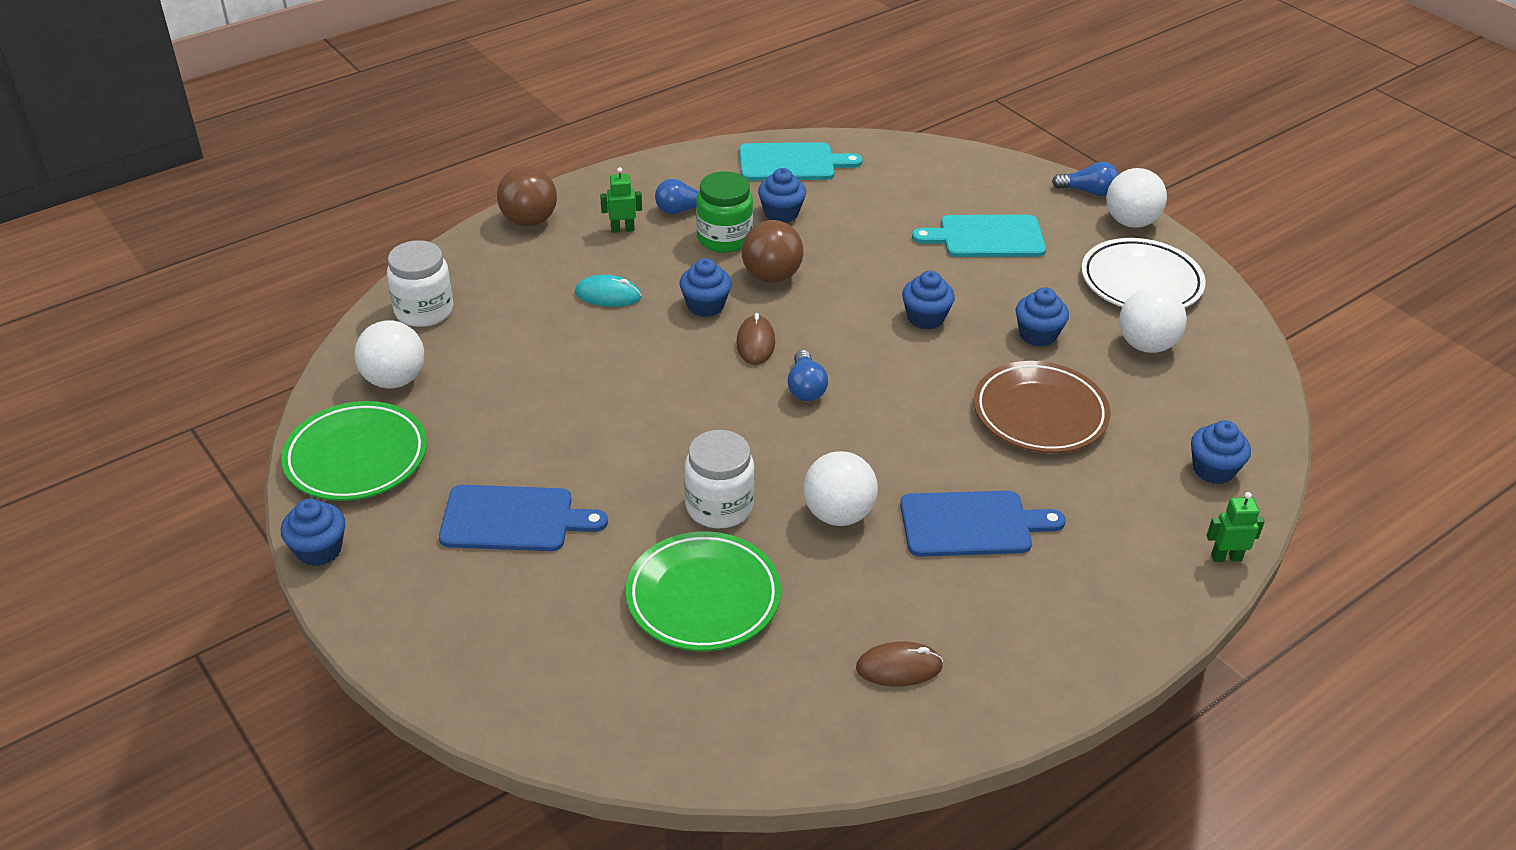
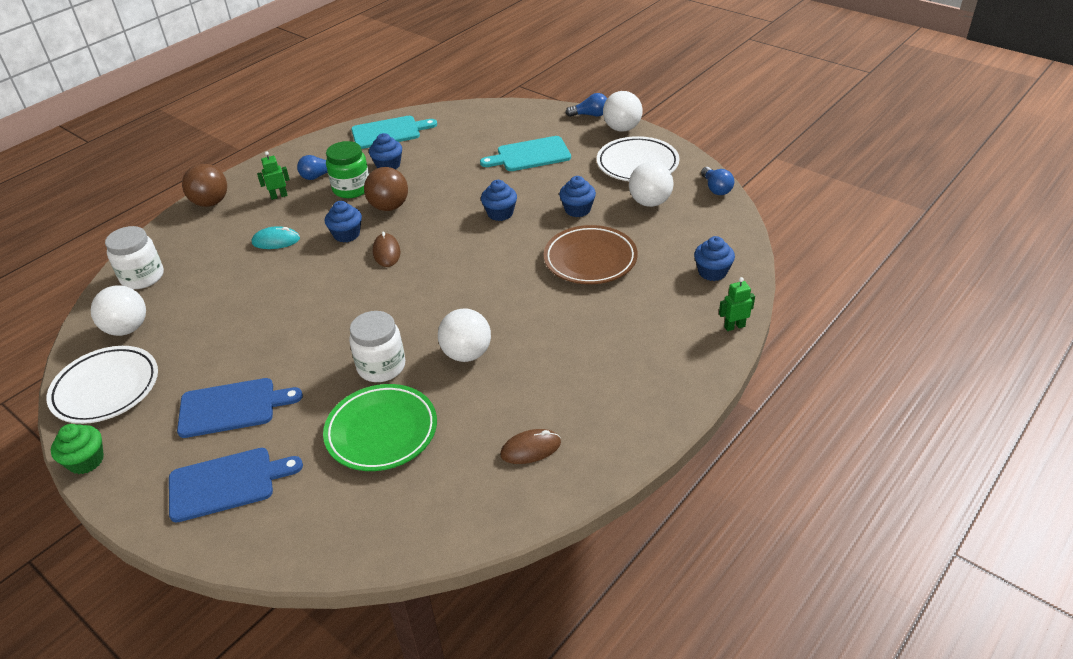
camera: 10 degrees left, 0 degrees up
(319, 550) = (86, 461): blue cupcake -> green cupcake
(356, 457) = (106, 389): green plate -> white plate
(805, 387) = (427, 274): blue light bulb -> blue light bulb (716, 188)
(972, 524) = (560, 341): blue cutting board -> blue cutting board (227, 483)

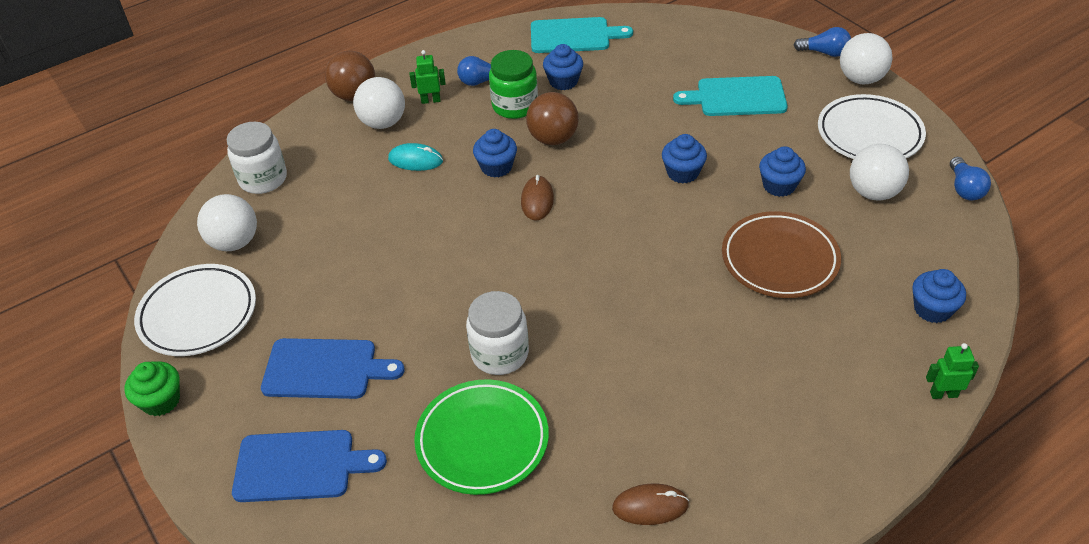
camera: 15 degrees right, 5 degrees up
(467, 354) = (602, 359): white ball -> white ball (383, 123)

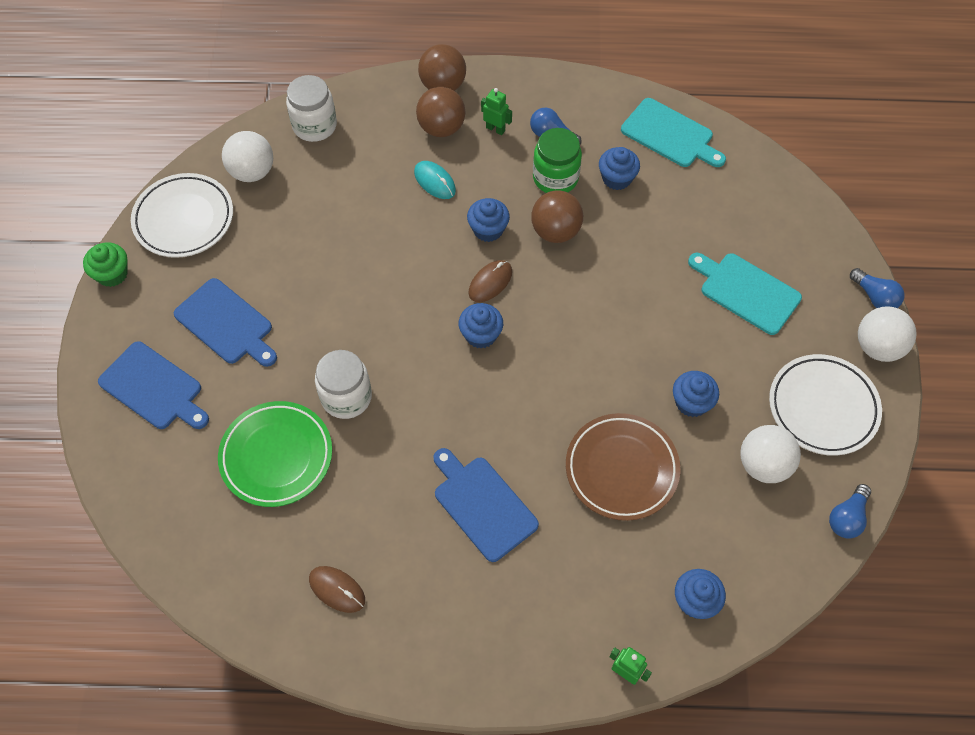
camera: 35 degrees right, 15 degrees up
(383, 123) = (441, 128): white ball -> brown ball
(682, 173) = (626, 335): blue cupcake -> blue cupcake (481, 335)
(702, 355) = (482, 504): none -> blue cutting board

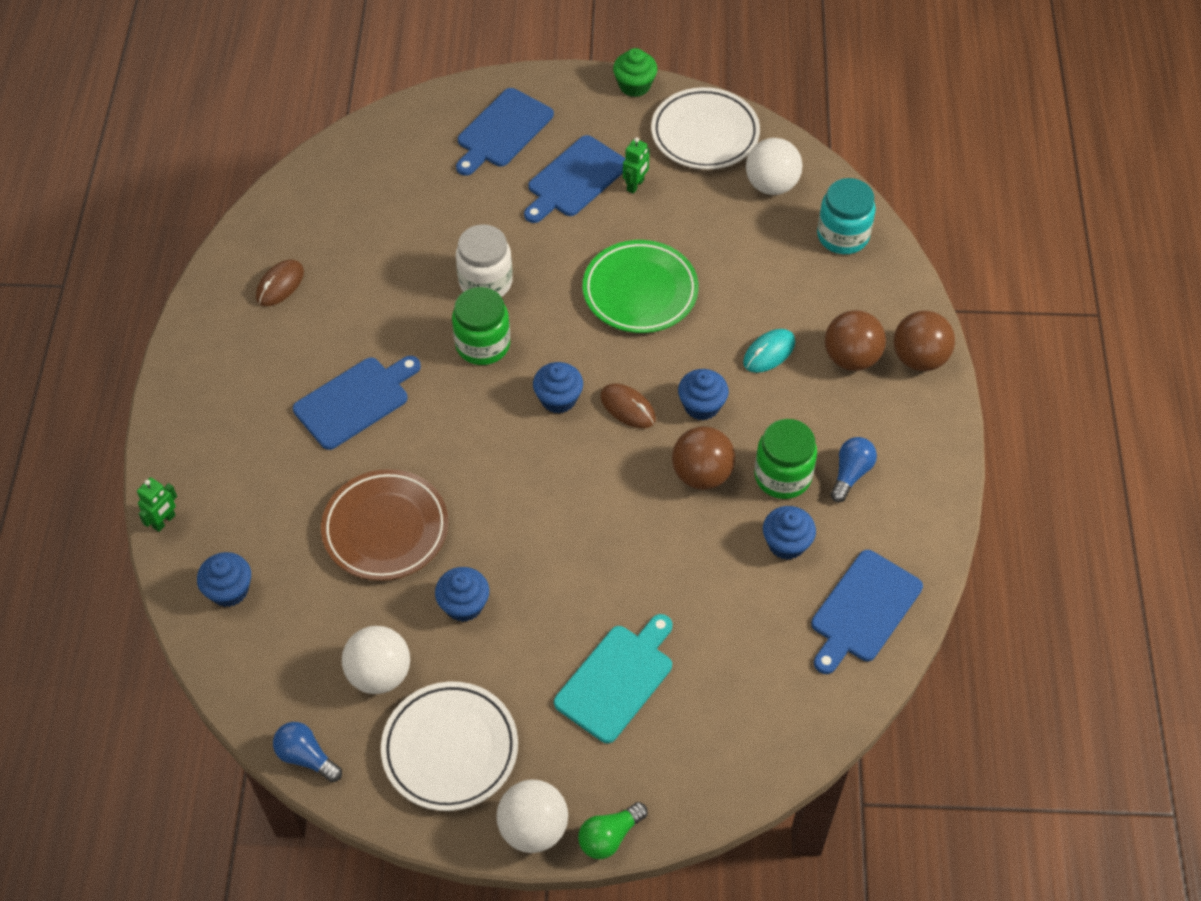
camera: 90 degrees right, 5 degrees down
(276, 456) = (422, 230): green plate -> green plate (640, 291)
(314, 126) = (842, 236): white jar -> turquoise jar
(420, 397) = (483, 344): none -> green jar
(495, 129) = (855, 413): green robot -> green robot (635, 185)
(670, 135) = (863, 610): turquoise cutting board -> blue cutting board
(874, 297) = (609, 836): blue light bulb -> green light bulb

